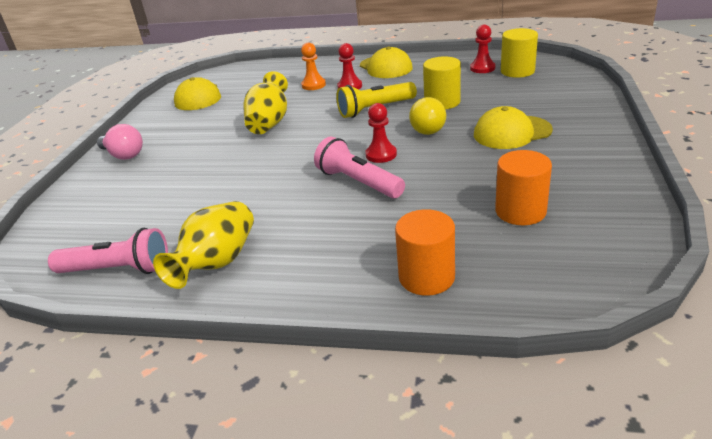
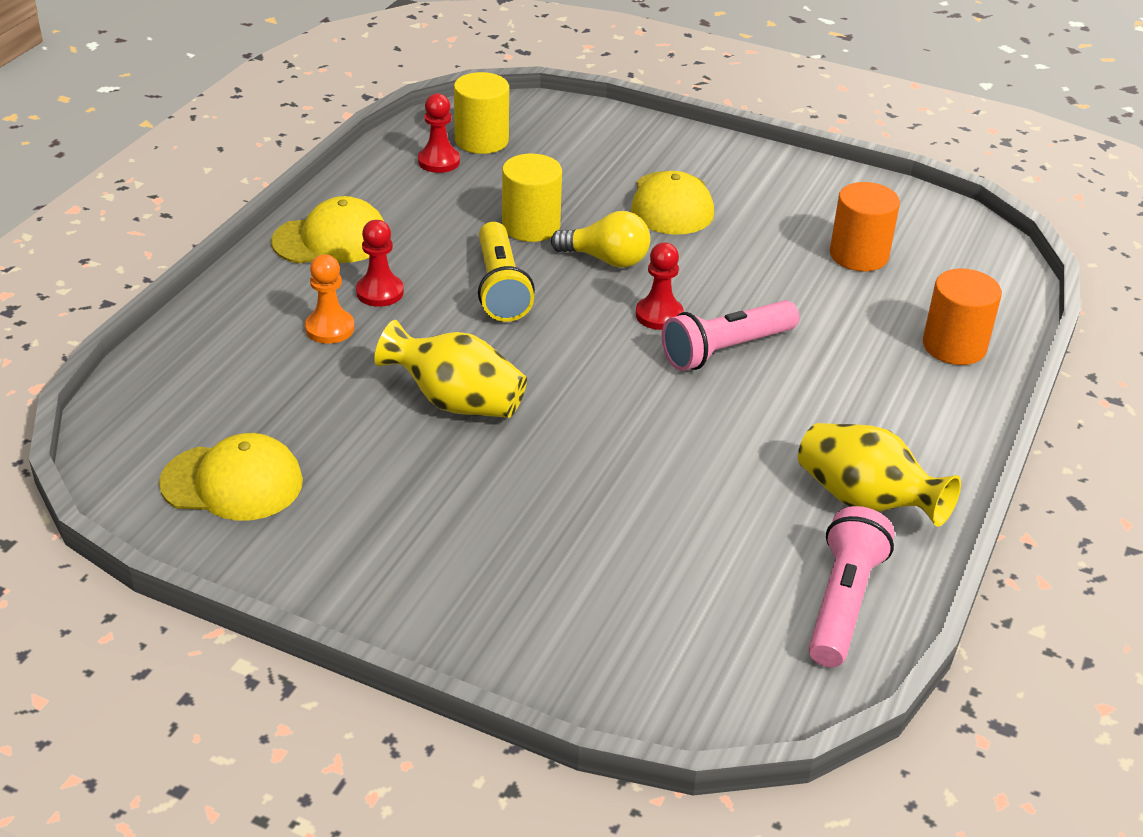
camera: 80 degrees left, 5 degrees up
(124, 155) = (445, 601): pink light bulb -> none

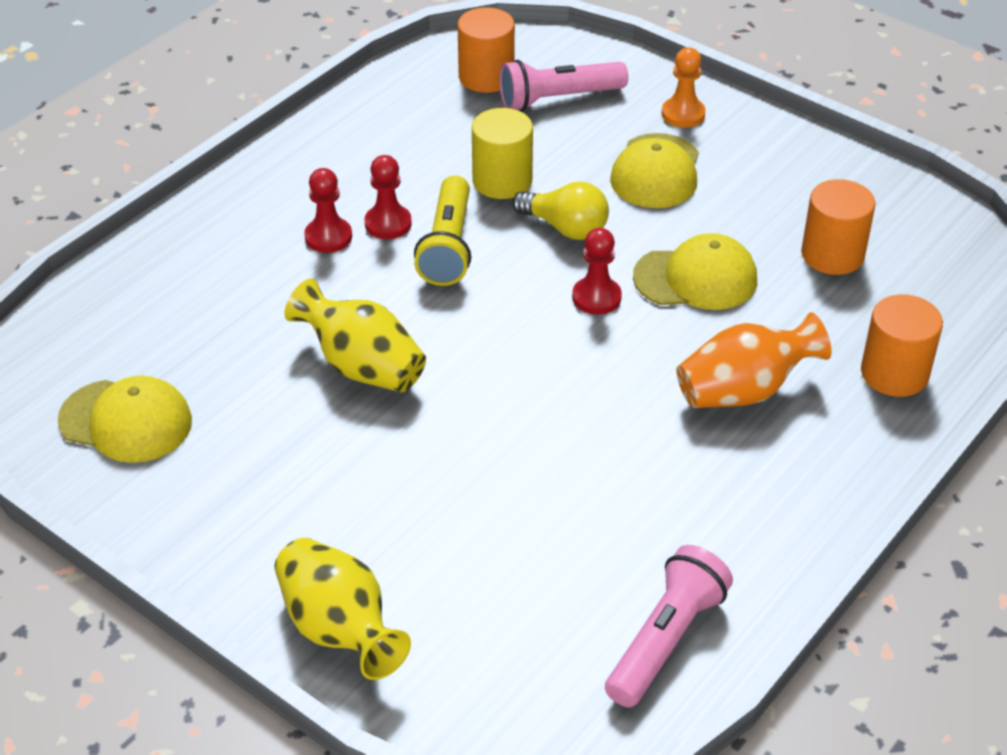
camera: 15 degrees right, 5 degrees up
(330, 328) = (268, 270): orange pawn -> orange pawn (683, 114)
(331, 239) = (300, 173): yellow cap -> yellow cap (696, 278)
(439, 161) = (435, 96): red pawn -> red pawn (388, 224)
(481, 140) = (486, 77): yellow cylinder -> orange cylinder
(726, 350) = (650, 346): pink flashlight -> pink flashlight (558, 99)
(827, 378) = (744, 391): none -> orange vase
(865, 501) = (731, 534): yellow vase -> yellow vase (339, 629)

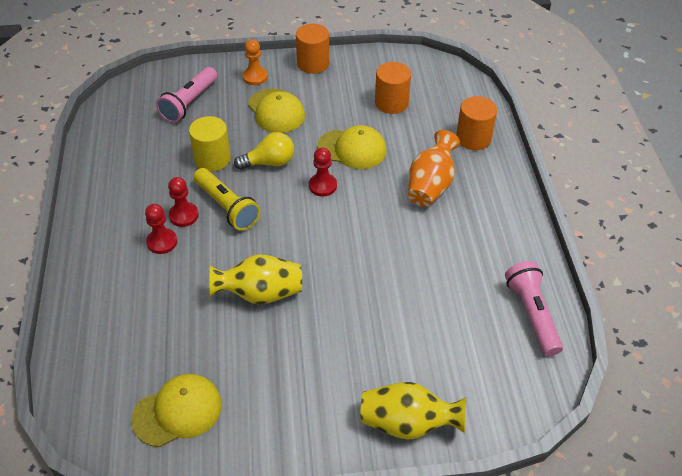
camera: 45 degrees left, 5 degrees up
(486, 77) = (140, 112): orange cylinder -> orange cylinder (313, 64)
(696, 278) = (352, 149): yellow cap -> yellow cap turned 60 degrees clockwise

